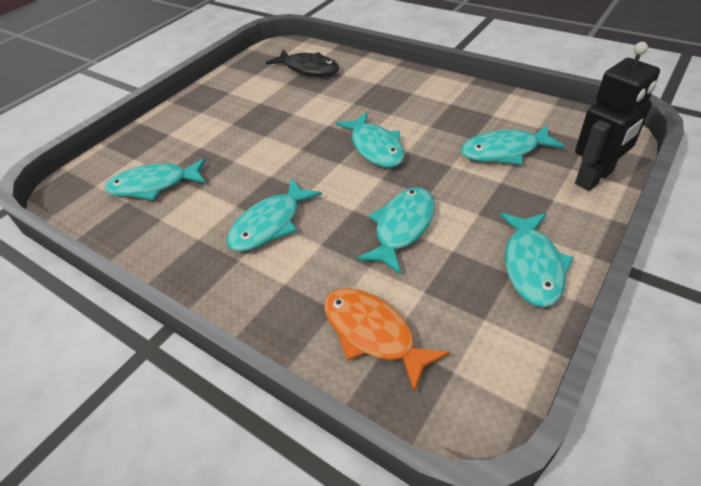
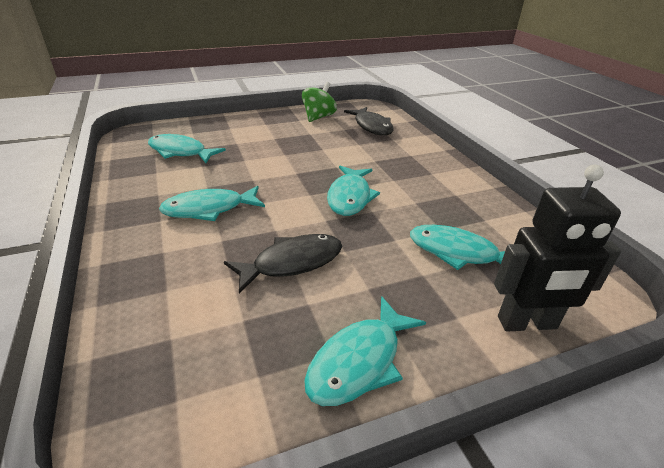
camera: 30 degrees right, 10 degrees down
(245, 80) = (318, 117): none -> green spinning top
(373, 334) = (164, 325): orange fish -> none
(402, 228) = (292, 263): turquoise fish -> black fish

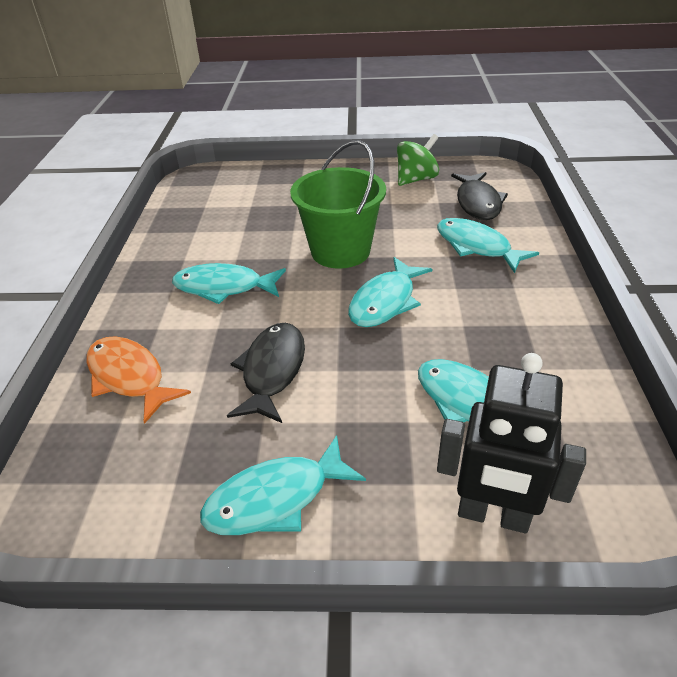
camera: 25 degrees right, 5 degrees up
(158, 297) = (129, 377): none -> orange fish
(180, 152) = (231, 208): turquoise fish -> turquoise fish (477, 247)
(292, 169) = (340, 251): none -> green bucket
(292, 263) = (272, 371): black fish -> black fish turned 75 degrees counterclockwise

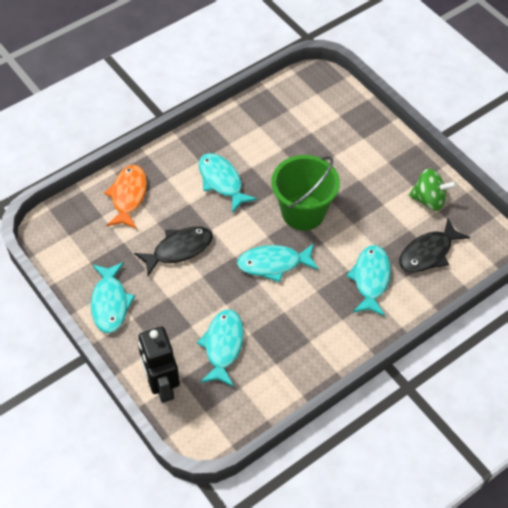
camera: 50 degrees right, 15 degrees up
(276, 498) = (110, 303): turquoise fish -> turquoise fish turned 120 degrees counterclockwise

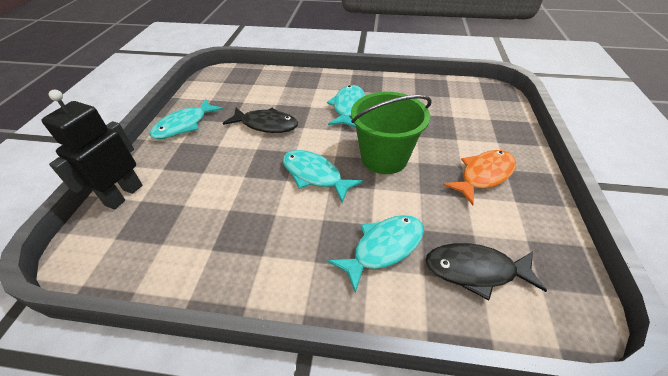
camera: 45 degrees right, 10 degrees down
(128, 196) = (281, 83): orange fish -> orange fish (483, 175)
(223, 346) = (198, 202): turquoise fish -> none
(429, 200) = (524, 223): green spinning top -> none

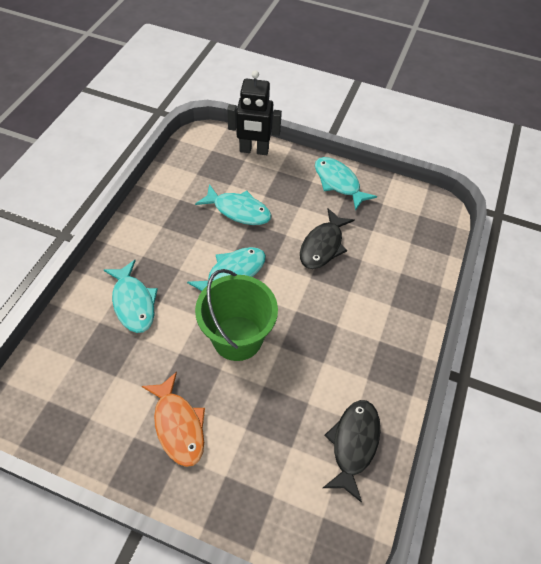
camera: 100 degrees right, 10 degrees up
(123, 195) = (254, 150): black robot -> black robot turned 150 degrees clockwise
(348, 107) = (339, 329): turquoise fish -> turquoise fish (238, 210)
(475, 270) = (84, 359): black fish -> black fish (353, 444)

